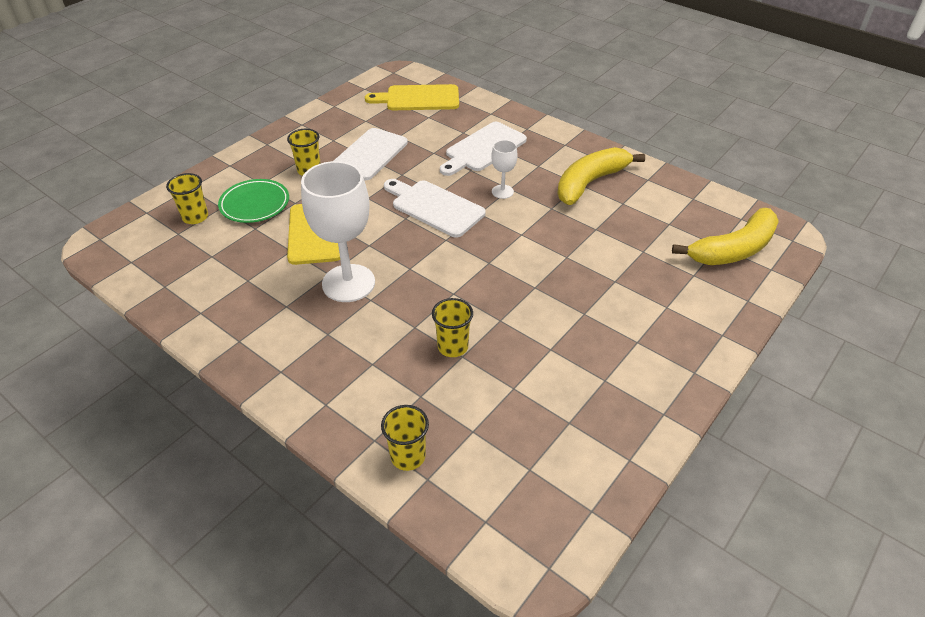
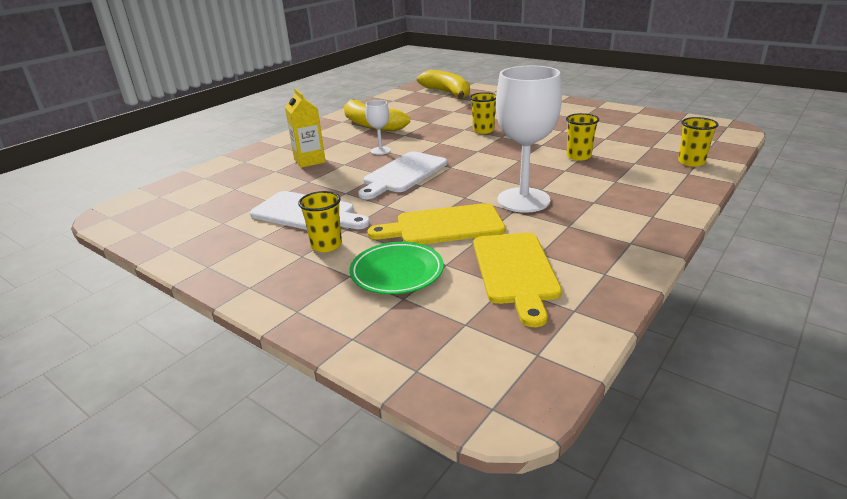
camera: 90 degrees left, 15 degrees down
(195, 217) = (426, 316): yellow cup -> yellow cup (483, 130)
(418, 98) = (190, 196): yellow cutting board -> yellow cutting board (515, 271)
(483, 149) = (309, 161): white cutting board -> yellow carton

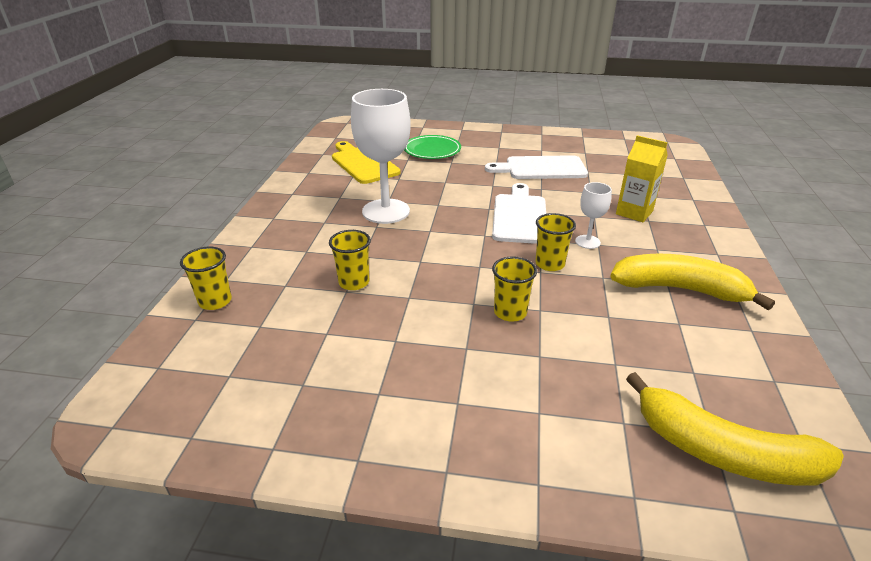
camera: 150 degrees right, 5 degrees up
(326, 245) = (493, 154): yellow cup -> yellow cup (549, 264)
(444, 226) = (431, 179): yellow cutting board -> none

